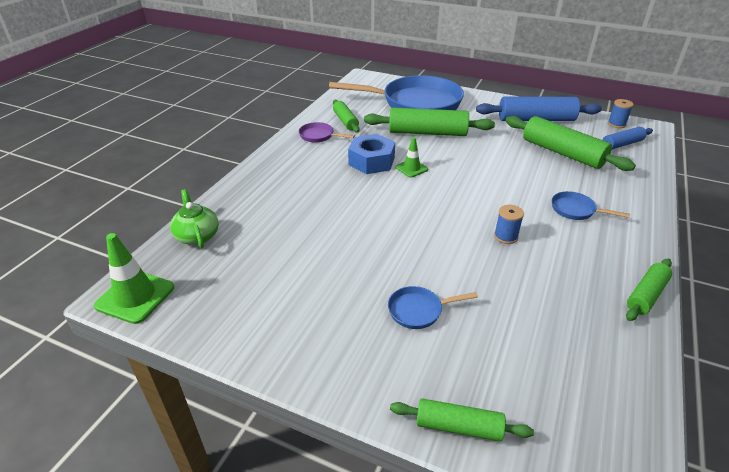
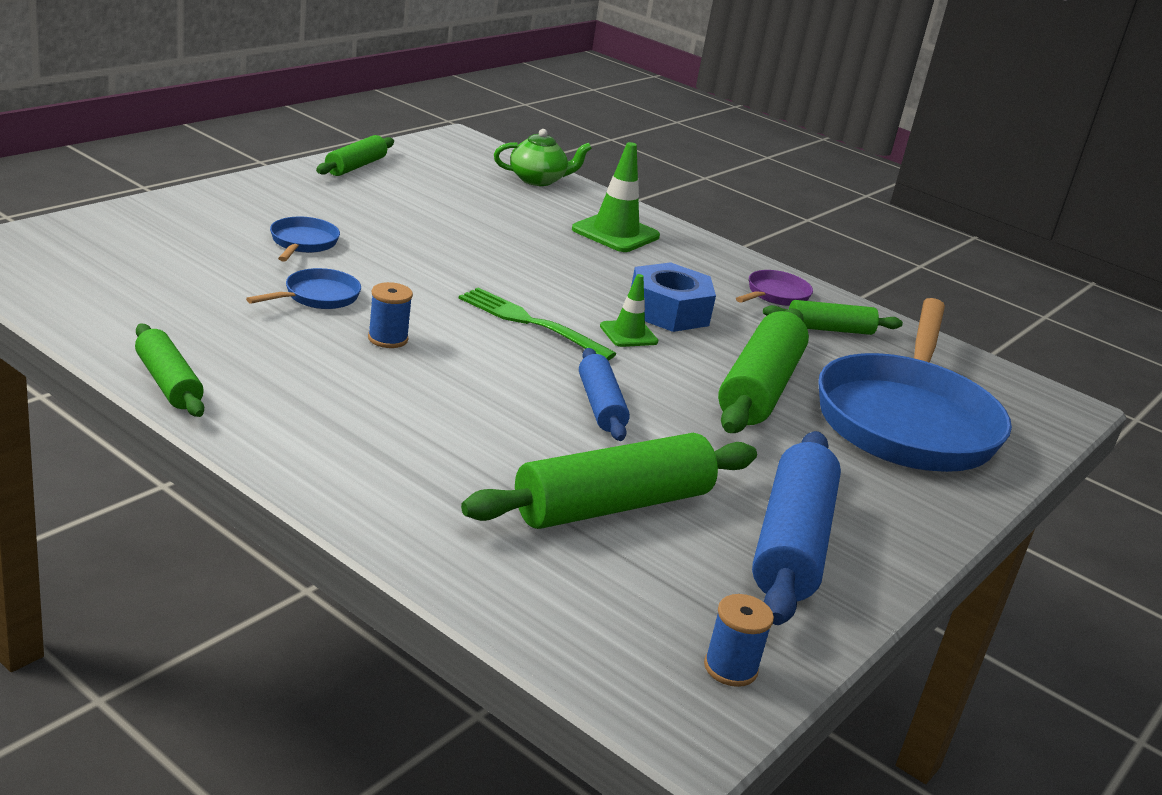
camera: 100 degrees right, 10 degrees down
(135, 296) = (452, 144): green traffic cone -> green traffic cone (615, 233)
(432, 197) = (530, 323): none -> green fork
(458, 426) = (140, 214): green rolling pin -> green rolling pin (355, 166)
(576, 210) = (405, 424): blue pan -> blue pan (317, 297)
(621, 144) = (615, 613): blue rolling pin -> blue rolling pin (600, 406)

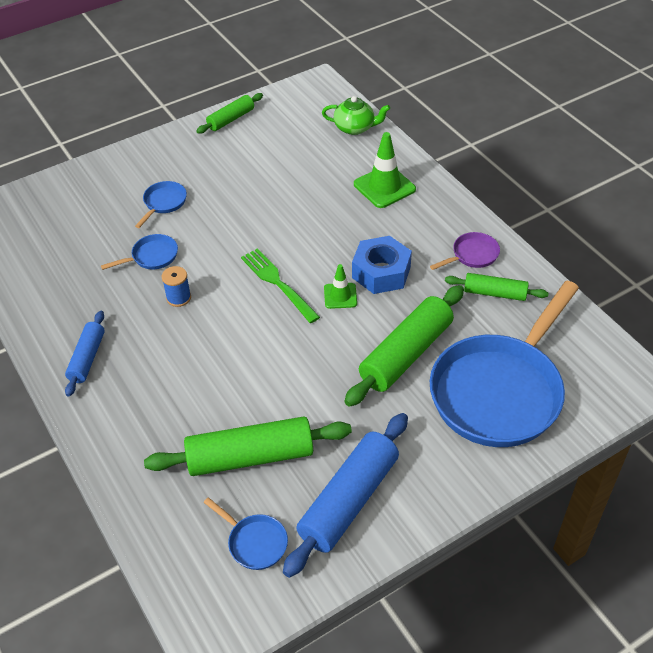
camera: 25 degrees right, 20 degrees up
(168, 383) = (37, 334): green rolling pin -> none
(600, 406) = (286, 366): blue rolling pin -> blue rolling pin (87, 358)
(685, 603) = (255, 542): none -> blue pan
(730, 668) = (255, 597): blue spool -> none

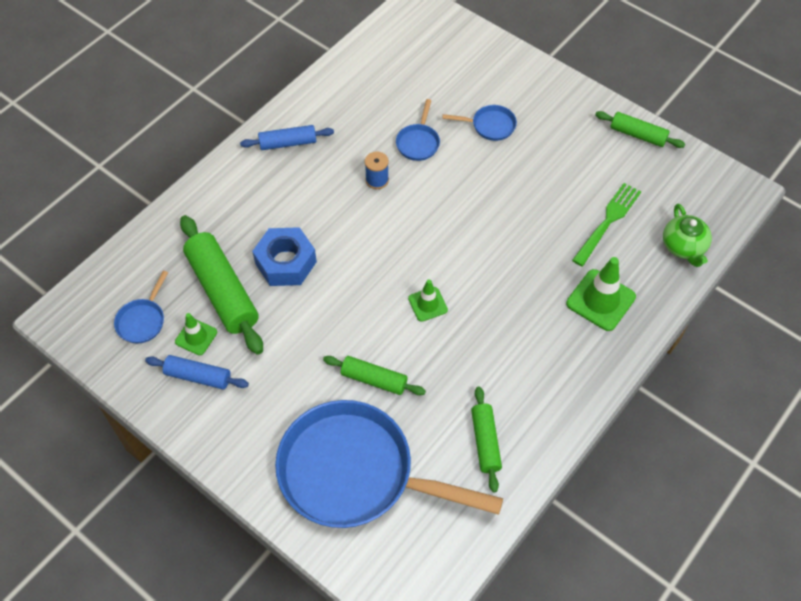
camera: 70 degrees right, 10 degrees up
(152, 256) = (418, 142): blue pan -> blue pan turned 60 degrees clockwise
(278, 283) = (424, 249): green fork -> green fork (607, 222)
(298, 493) = (196, 337): none -> green traffic cone
(348, 500) = (198, 376): blue rolling pin -> blue rolling pin, size x0.57
(381, 272) = (473, 330): blue nut -> blue nut (286, 263)
(406, 354) = (374, 380): green rolling pin -> green rolling pin, size x0.57
(472, 255) = (533, 408): purple pan -> none

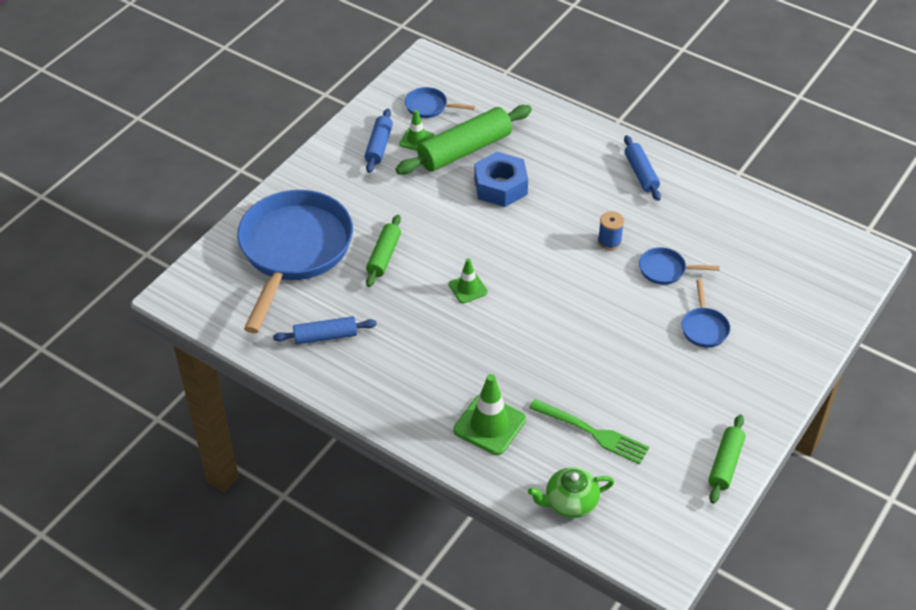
camera: 85 degrees right, 10 degrees down
(485, 442) = (325, 336): green rolling pin -> blue rolling pin

